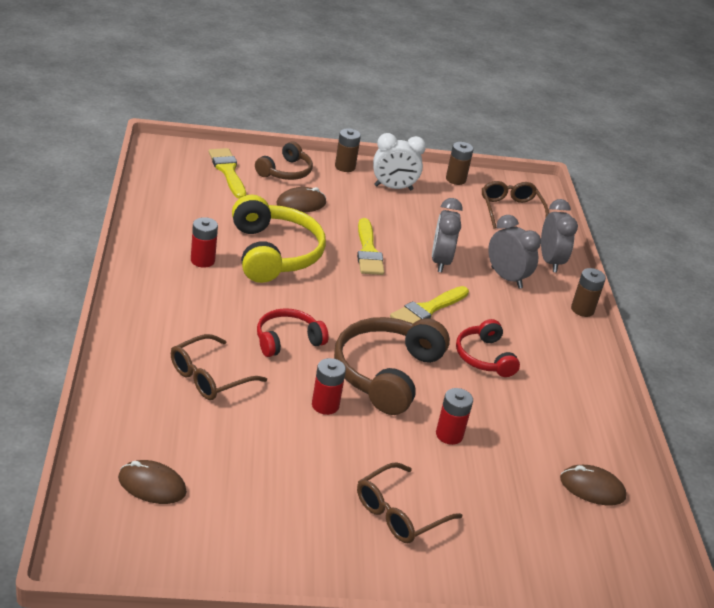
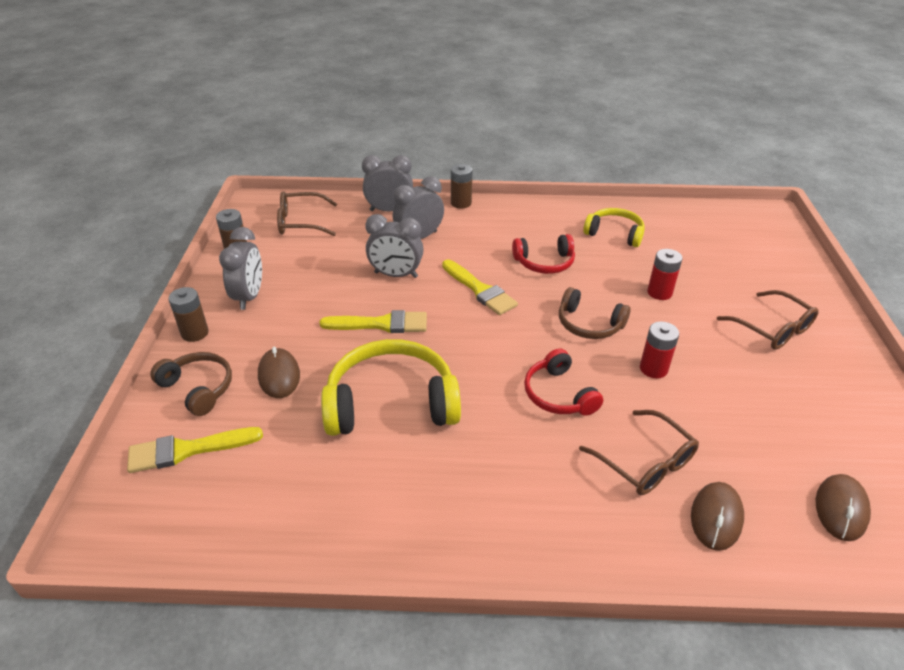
camera: 80 degrees left, 5 degrees up
(202, 260) = (414, 474): red battery -> none
(386, 373) = (589, 324): brown headphones -> brown headphones, size x0.58
(393, 188) = (249, 297): white clock -> grey clock
(558, 420) = (614, 233): none -> yellow headphones
(592, 488) = (686, 228): brown mouse -> brown mouse (716, 517)

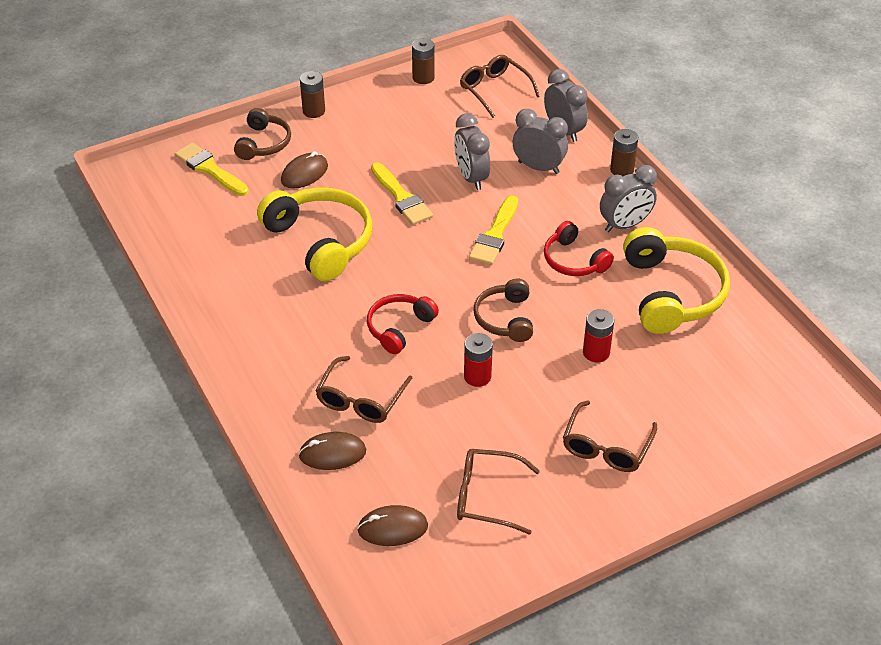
camera: 60 degrees right, 5 degrees up
(249, 297) = (374, 114): grey clock -> grey clock (624, 225)
(614, 233) = (672, 293): yellow headphones -> yellow headphones, size x1.72
(813, 422) = (487, 497): none -> brown glasses

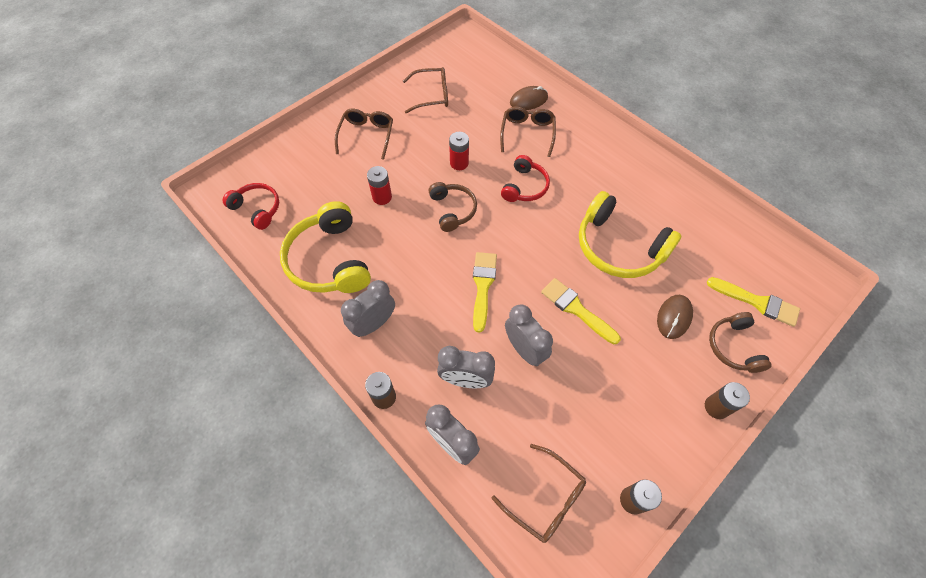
camera: 165 degrees right, 15 degrees up
(392, 528) = (478, 71): brown mouse -> none
(573, 260) = (412, 274): red headphones -> red headphones (257, 209)

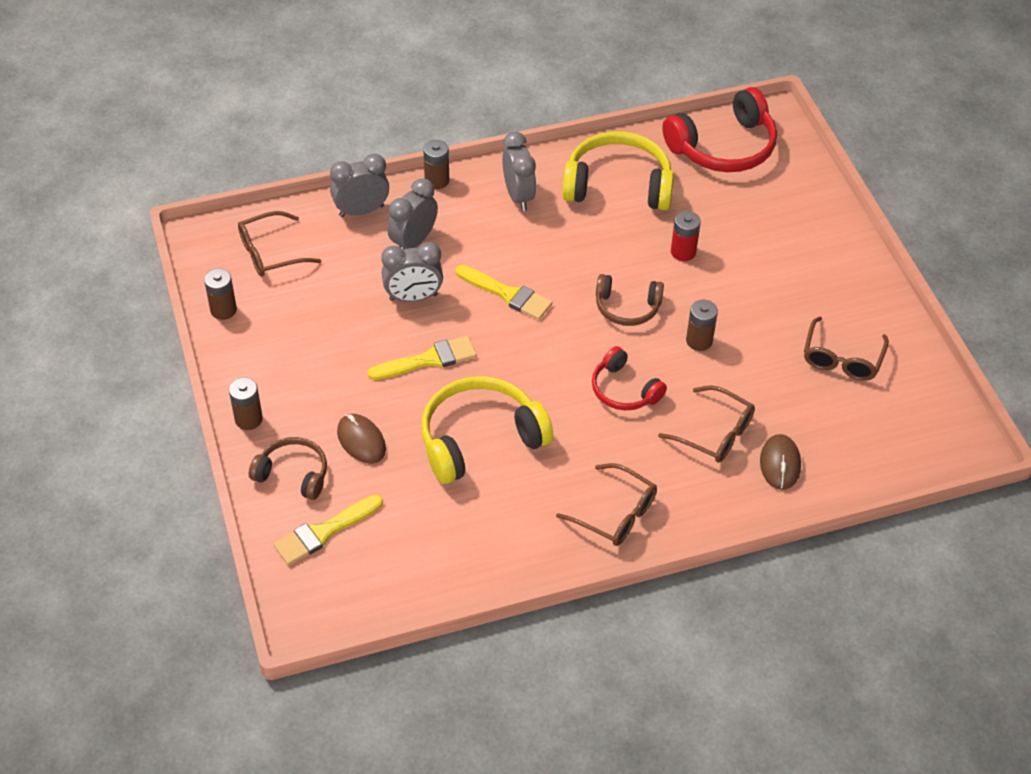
camera: 115 degrees right, 10 degrees down
(257, 209) = (724, 147): red headphones -> red headphones, size x1.72
(366, 135) = (795, 268): brown glasses -> brown glasses (615, 514)
(459, 163) = (699, 341): red battery -> brown battery

